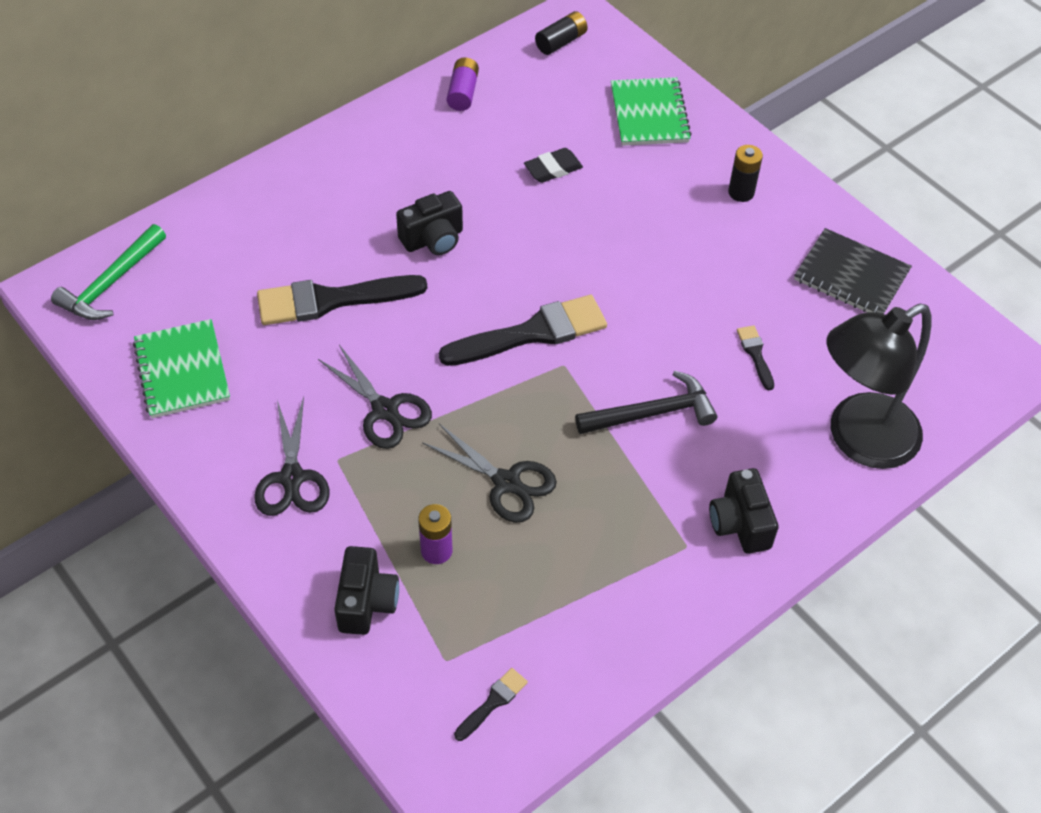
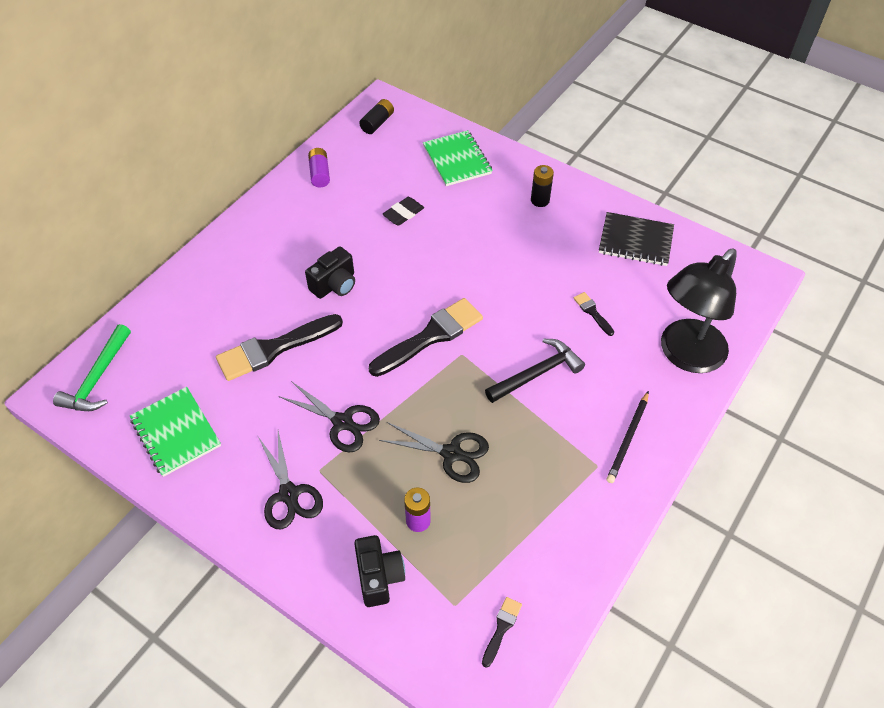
camera: 15 degrees left, 0 degrees up
(740, 524) = (628, 439): black camera -> black pencil

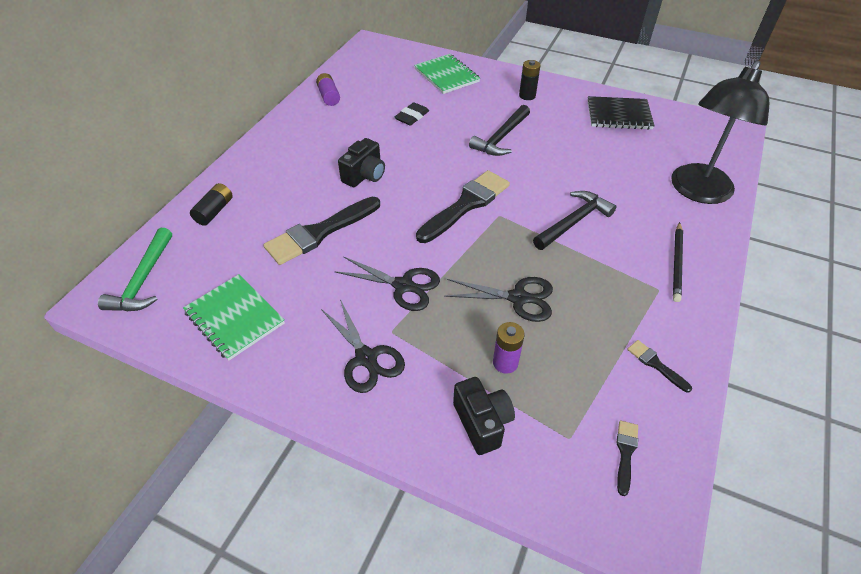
camera: 10 degrees left, 5 degrees down
(377, 123) = (370, 57): black battery -> black battery (214, 211)
(493, 255) = (501, 138): none -> black hammer
(592, 312) = (604, 169): black brush -> black brush (655, 364)

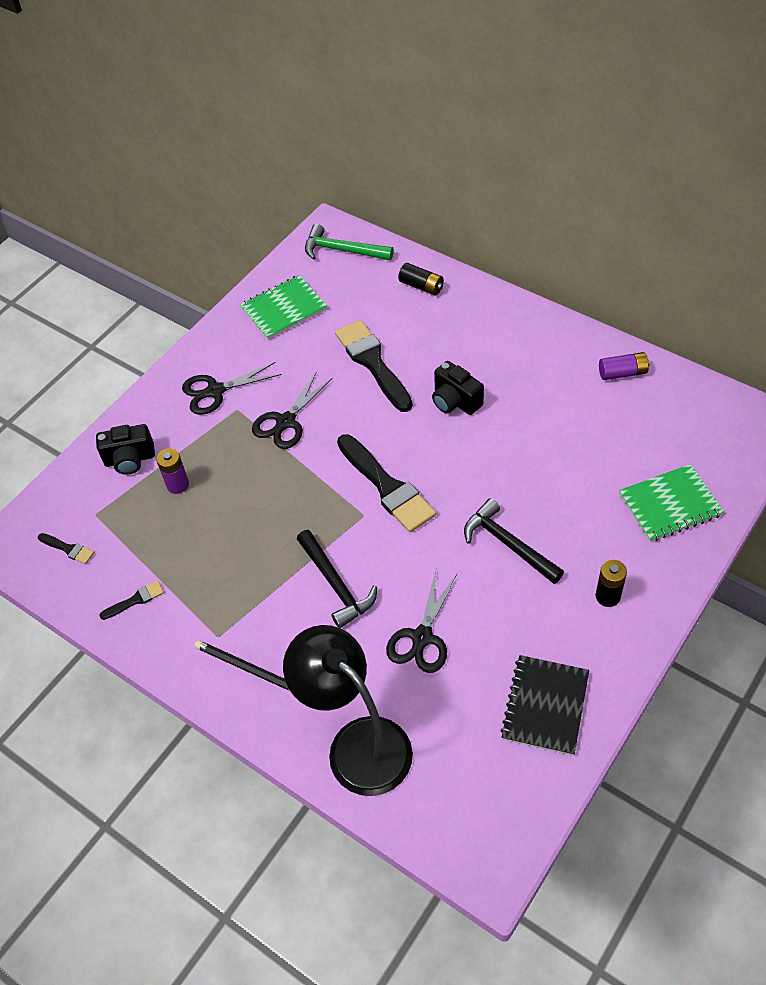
camera: 105 degrees right, 5 degrees up
(412, 117) = (567, 454): black eraser -> none
(518, 298) = (244, 508): black scissors -> black scissors (422, 637)

